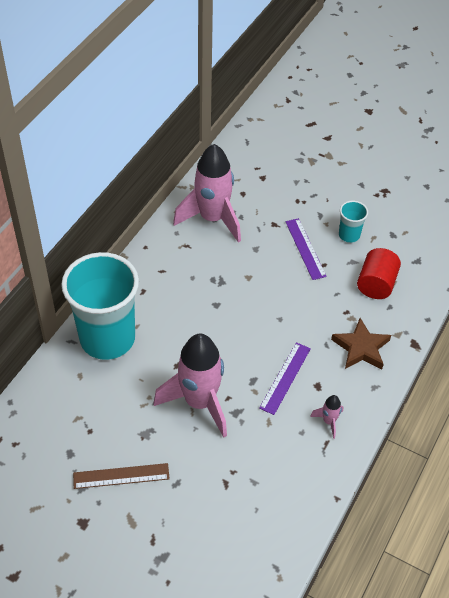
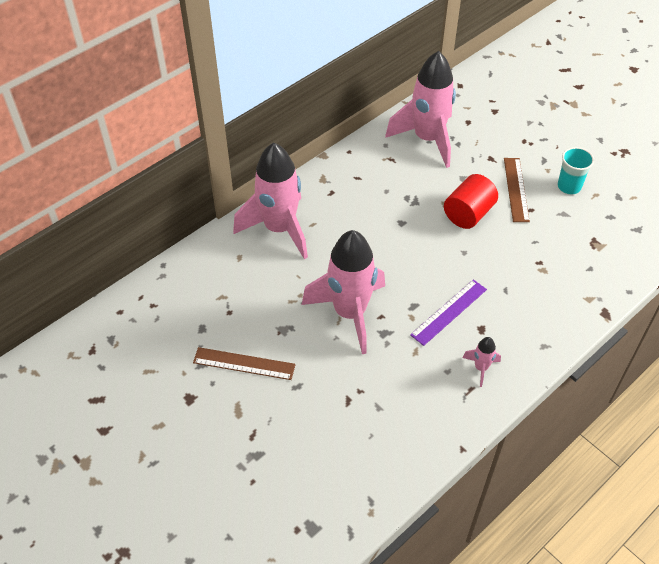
camera: 20 degrees right, 0 degrees up
(107, 338) = (279, 229): turquoise cup -> pink rocket
(305, 248) = (516, 189): purple ruler -> brown ruler
(361, 348) = (543, 302): brown star -> none
(376, 284) = (582, 242): red cylinder -> red cylinder (468, 214)

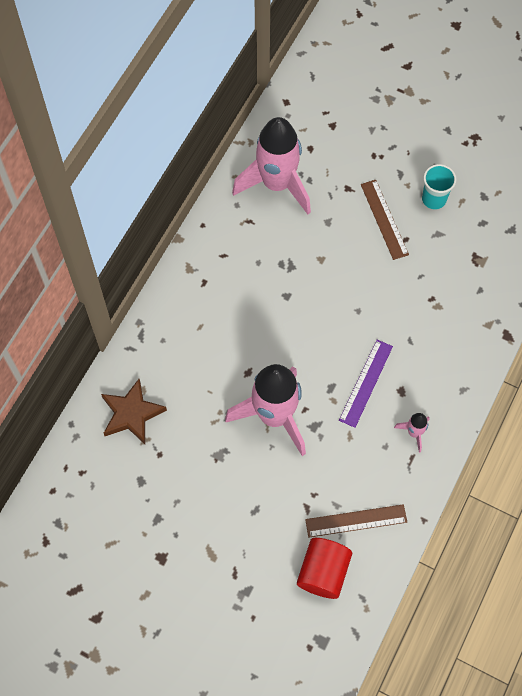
camera: 20 degrees left, 15 degrees up
(220, 272) = (131, 413): none -> brown star
(244, 364) = (197, 504): brown ruler -> brown ruler (356, 521)
(279, 229) = (169, 343): pink rocket -> none
(468, 214) = (347, 264): red cylinder -> red cylinder (323, 572)

